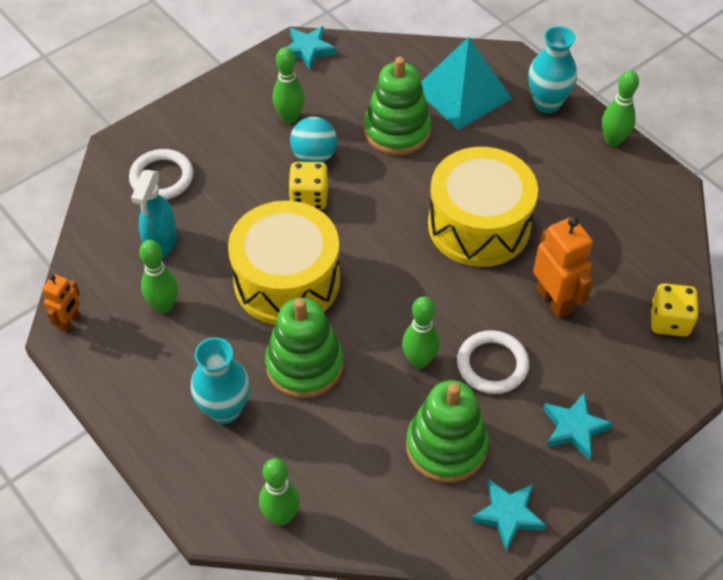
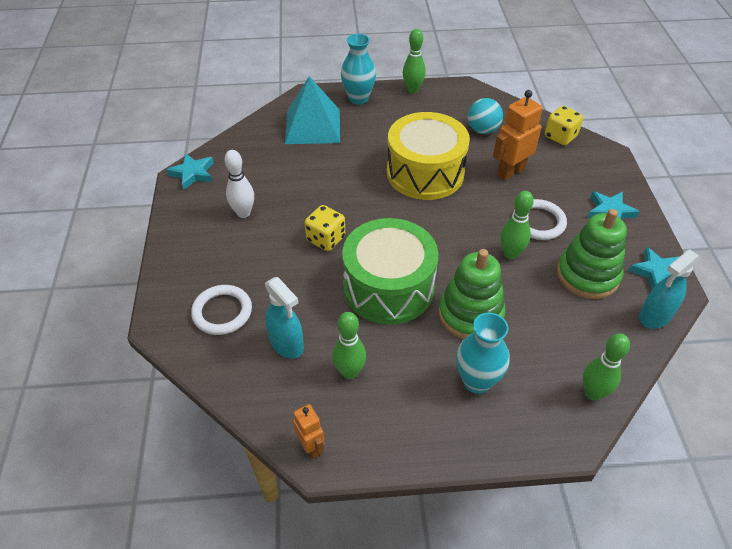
camera: 55 degrees left, 5 degrees down
(287, 281) = (388, 287): yellow drum -> green drum
(290, 118) = (243, 213): green bowling pin -> white bowling pin
(314, 156) = (291, 218): turquoise ball -> turquoise ball (482, 130)
(397, 131) = (312, 169): green stacking toy -> none
(435, 536) = (655, 316): none -> turquoise spray bottle
(554, 301) = (510, 172): orange robot -> orange robot turned 45 degrees counterclockwise

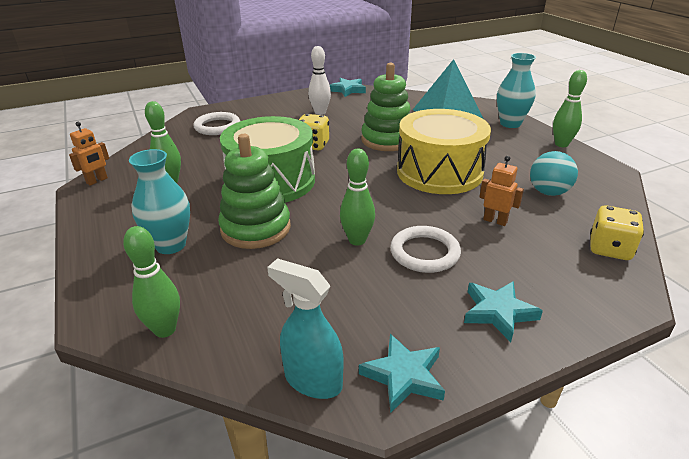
camera: 70 degrees right, 15 degrees down
(287, 344) = (193, 153): turquoise spray bottle -> none
(510, 172) = (495, 221): orange robot -> orange robot, size x0.59
(587, 275) = (357, 304): green stacking toy -> green stacking toy (387, 140)

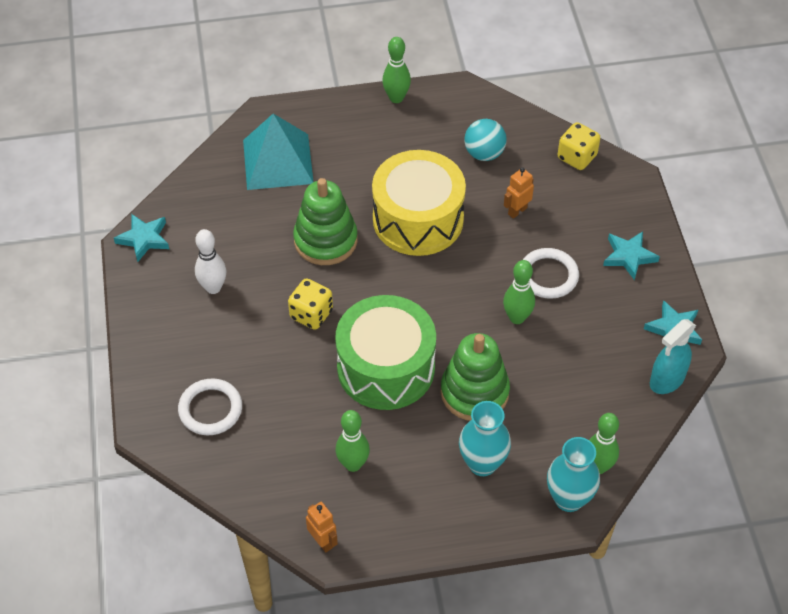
camera: 75 degrees left, 20 degrees up
(510, 124) = (329, 116): turquoise vase -> turquoise vase (569, 499)

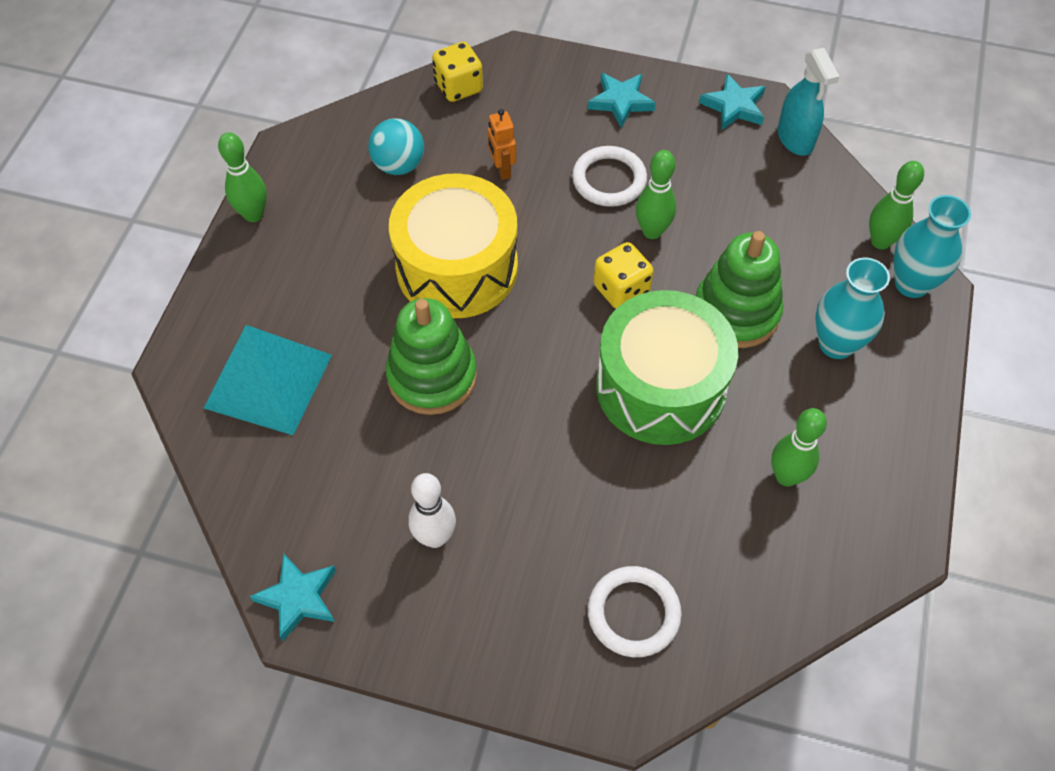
camera: 65 degrees left, 5 degrees up
(311, 314) = (540, 436): yellow dice -> yellow dice (621, 289)
(323, 541) = (885, 552): orange robot -> none

